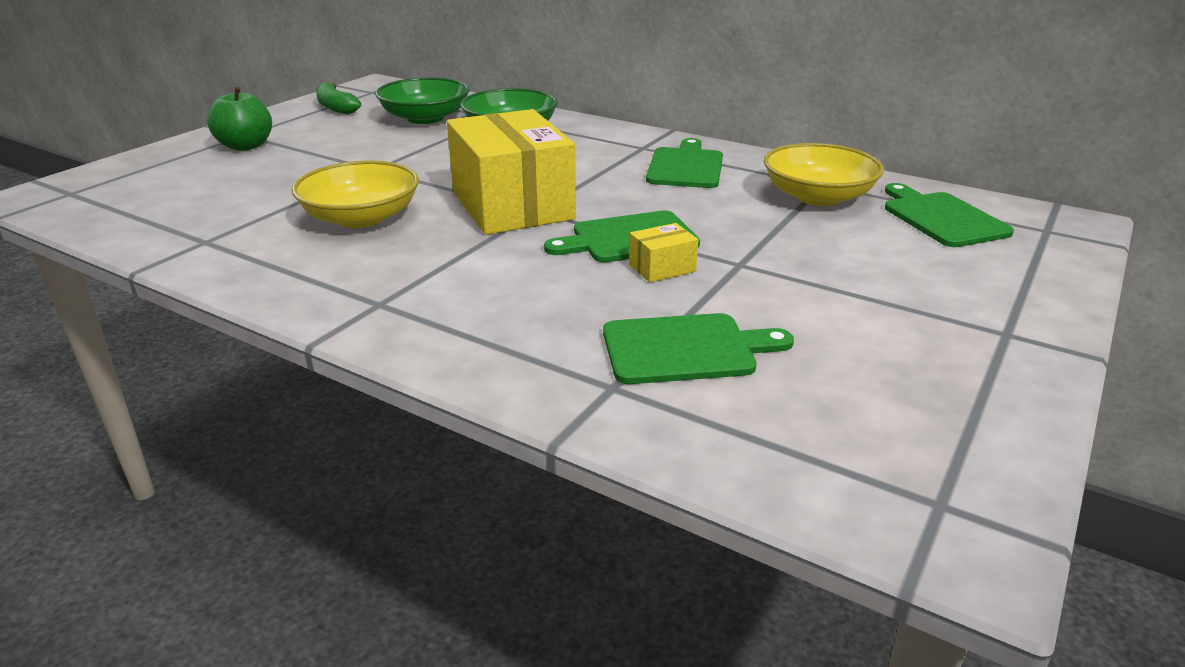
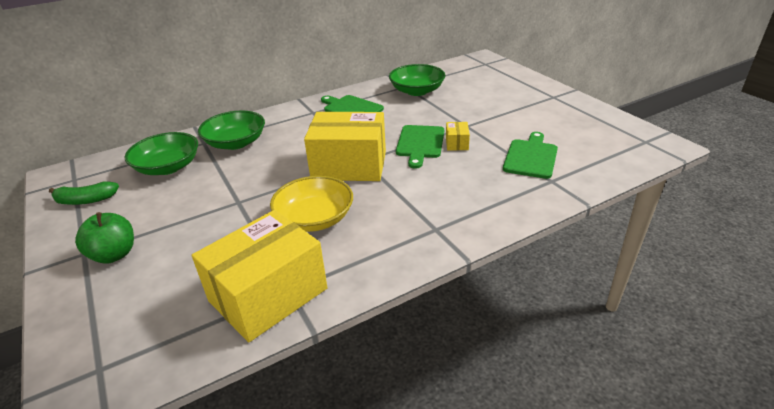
camera: 60 degrees left, 5 degrees up
(193, 232) = (268, 294): none -> yellow box
(818, 196) = (417, 91): yellow bowl -> green bowl
(941, 218) = (459, 76): green cutting board -> none

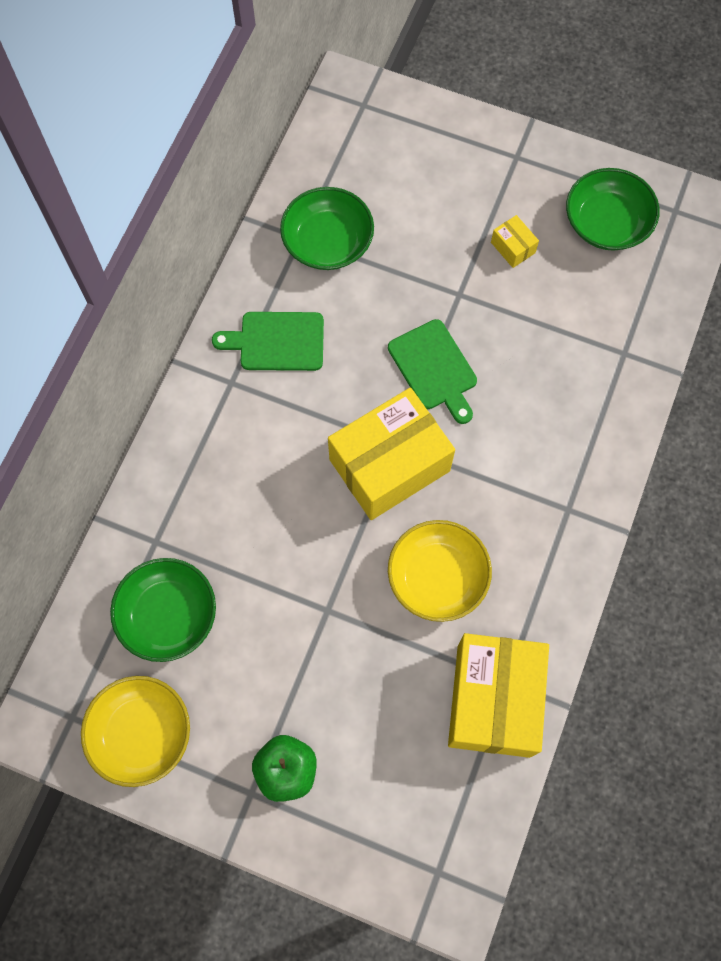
camera: 40 degrees left, 35 degrees up
(86, 200) = (141, 733): green banana -> yellow bowl
(236, 143) = (200, 514): green bowl -> green bowl (606, 223)
(457, 143) = (477, 342): yellow box -> yellow box (513, 247)
(531, 157) = (576, 319): green cutting board -> none

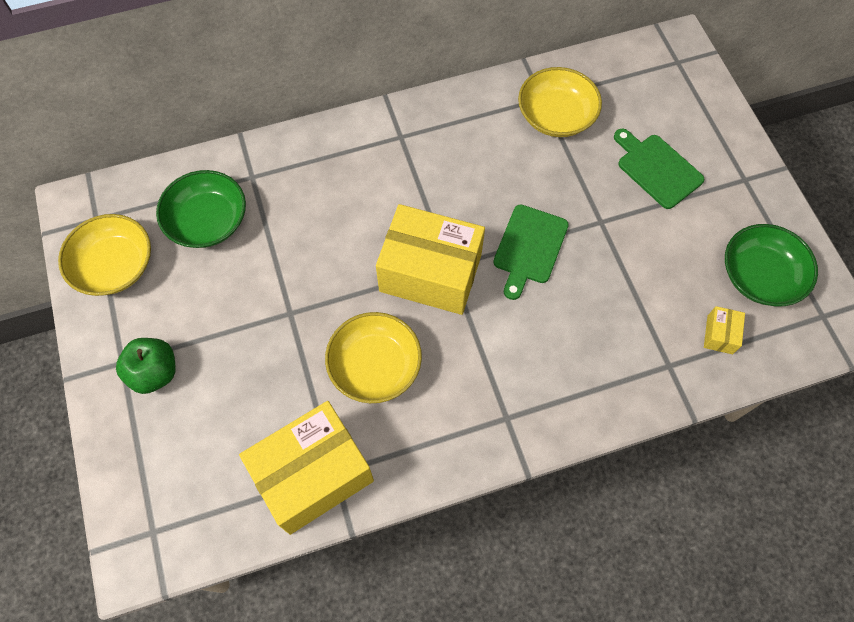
camera: 50 degrees right, 5 degrees down
(277, 341) = (455, 140): green cutting board -> green cutting board (657, 169)
(327, 242) = (556, 116): green bowl -> yellow bowl
(513, 247) = (673, 229): yellow box -> yellow box (719, 334)

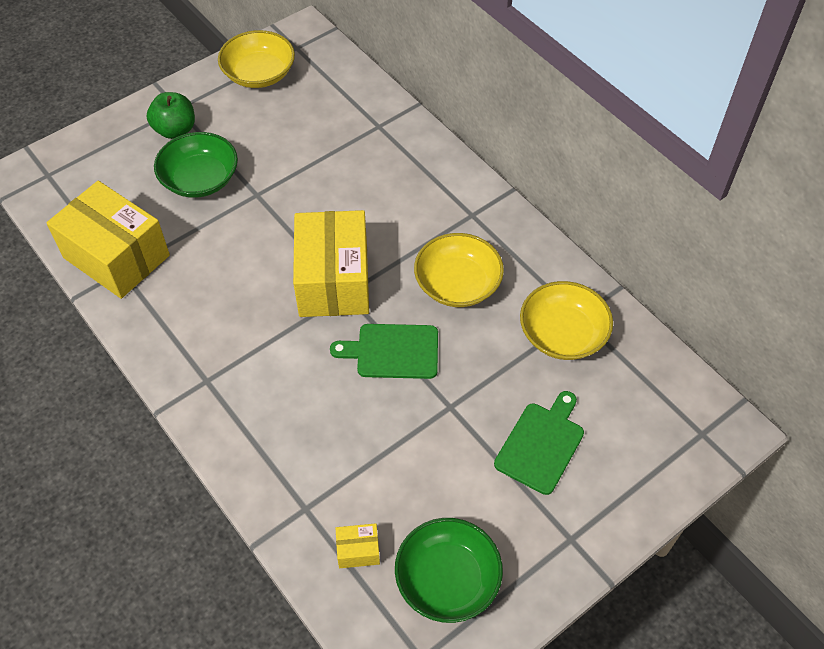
camera: 70 degrees right, 10 degrees down
(208, 221) = (322, 113): green bowl -> green bowl (200, 179)
(375, 366) = (226, 268): yellow bowl -> yellow bowl (457, 284)

